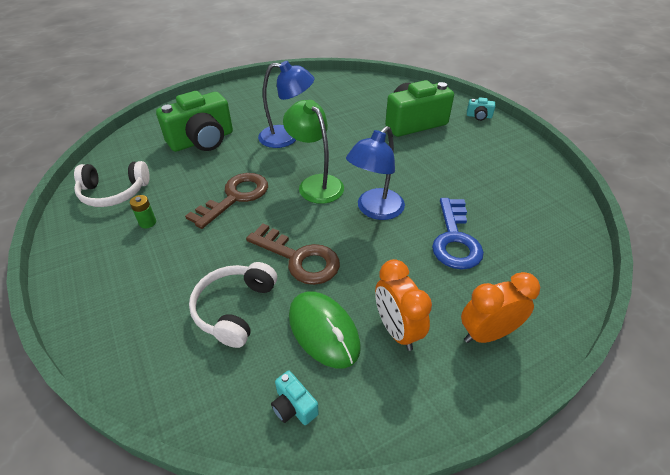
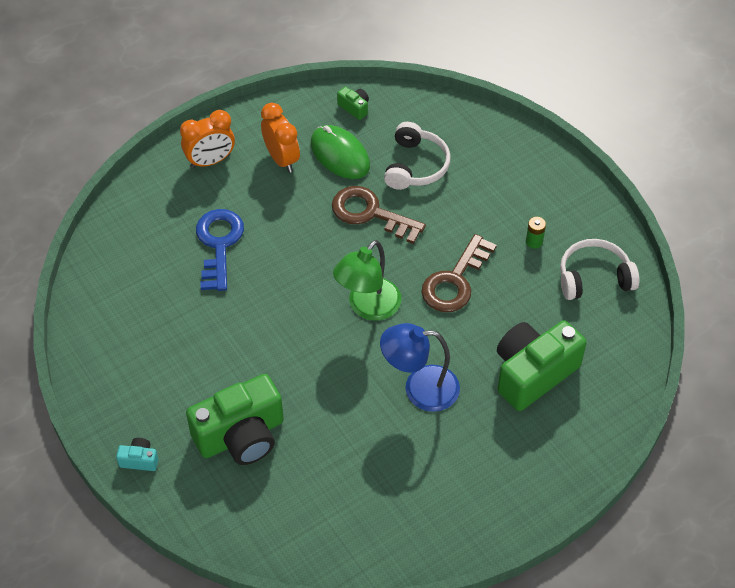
camera: 175 degrees right, 10 degrees up
(294, 406) = (354, 107): turquoise camera -> green camera
(316, 183) = (368, 307): green lamp -> green lamp turned 75 degrees clockwise
(375, 210) = (298, 274): blue lamp -> none

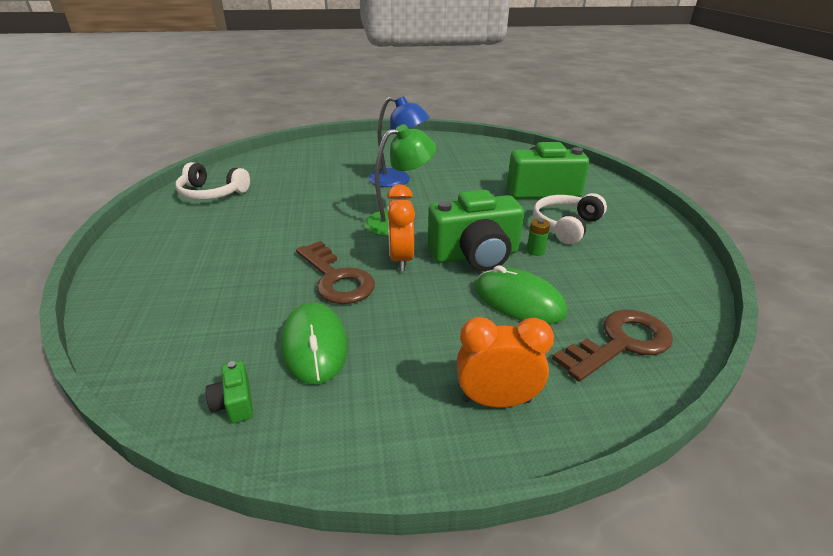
camera: 155 degrees left, 20 degrees down
(139, 460) = (624, 197): turquoise camera -> none
(219, 244) = (518, 301): blue key -> green mouse
(282, 159) = (392, 367): orange clock -> orange clock (401, 259)
(415, 166) = (244, 304): white headphones -> white headphones (566, 226)
(455, 281) = (313, 217): brown key -> brown key (620, 343)
(533, 373) = (316, 169): green camera -> green camera (475, 255)
(534, 242) = (221, 220): green battery -> green battery (535, 251)

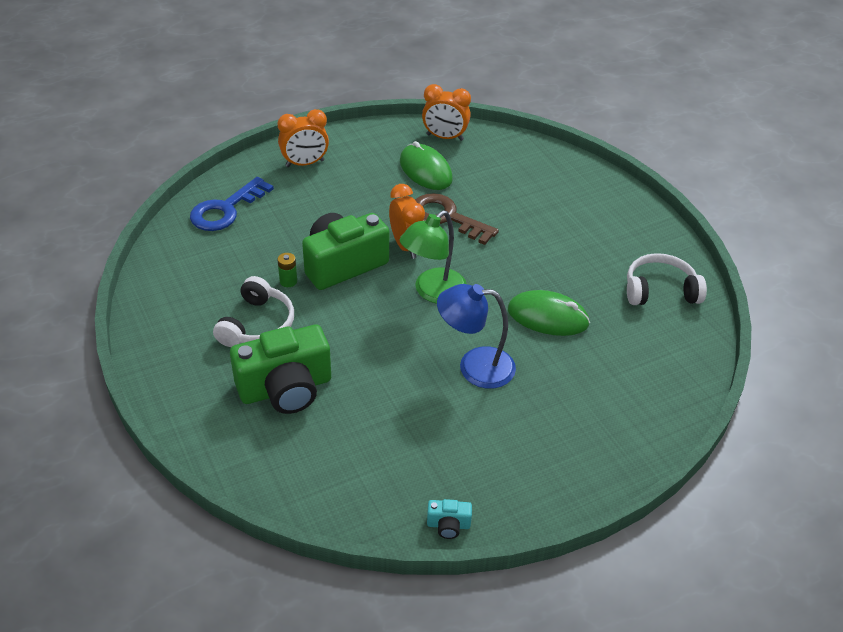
camera: 160 degrees right, 10 degrees up
(234, 403) = (445, 137): green camera -> orange clock
(455, 138) = (448, 525): none -> turquoise camera
(518, 301) = (298, 227): green mouse -> green mouse (548, 317)
(620, 343) = (226, 209): brown key -> blue key

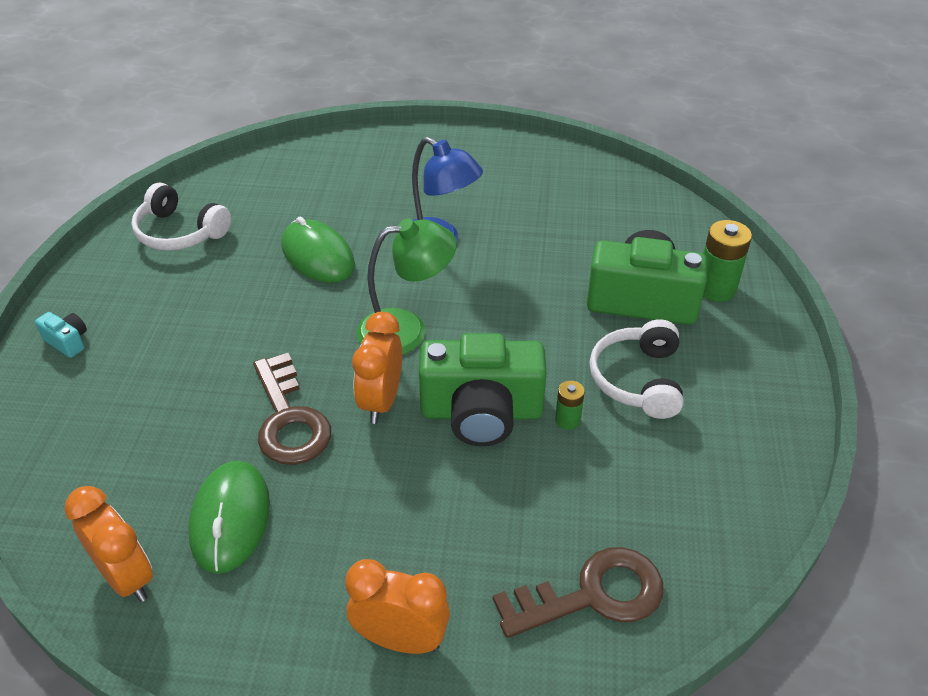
camera: 145 degrees left, 0 degrees up
(226, 209) = (592, 595): blue key -> brown key
(231, 426) = (716, 288): none -> green battery
(257, 325) = (638, 379): white headphones -> white headphones turned 45 degrees counterclockwise
(448, 525) = (567, 156): turquoise camera -> turquoise camera (67, 341)

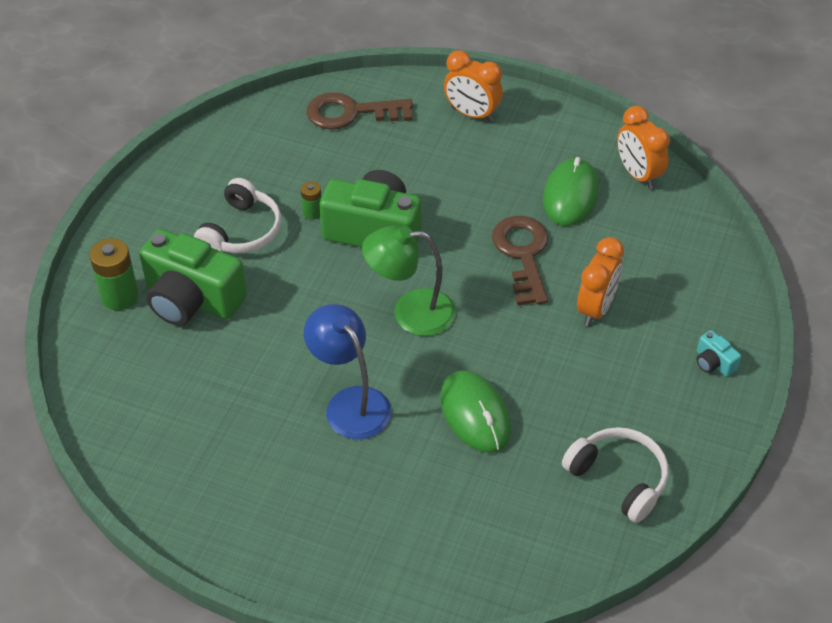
camera: 165 degrees left, 5 degrees up
(381, 401) = (448, 254): orange clock -> orange clock (596, 309)

